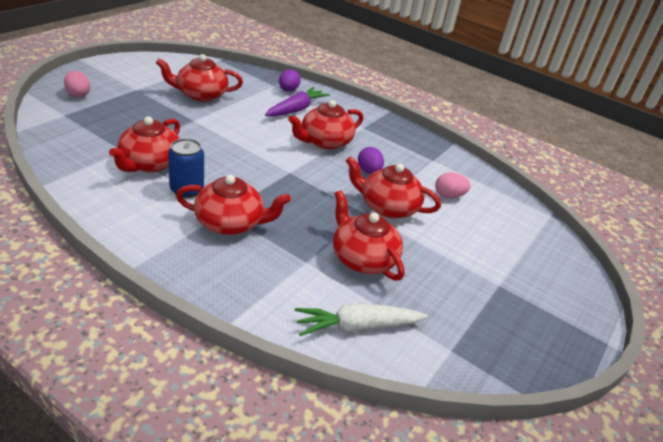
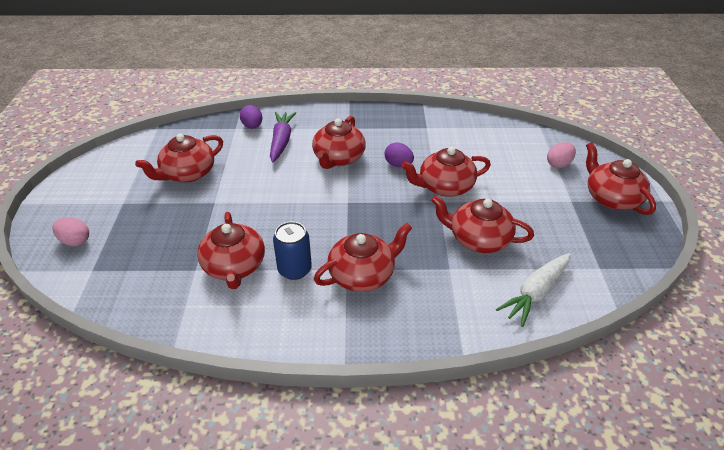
camera: 30 degrees left, 5 degrees up
(448, 196) = (469, 151): pink egg -> pink egg (558, 164)
(548, 308) = (611, 198): none -> red teapot

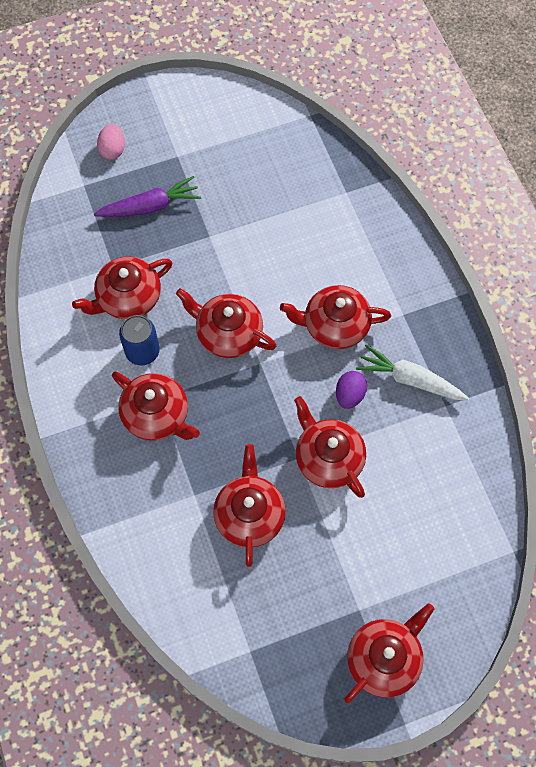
camera: 70 degrees right, 25 degrees up
(187, 173) = (244, 188): red teapot -> red teapot (228, 333)
(252, 126) = (358, 208): purple egg -> none
(281, 141) = (341, 252): purple carrot -> purple carrot (150, 206)
(535, 293) = (188, 587): white carrot -> white carrot (410, 379)
(558, 164) = (431, 586): pink egg -> none

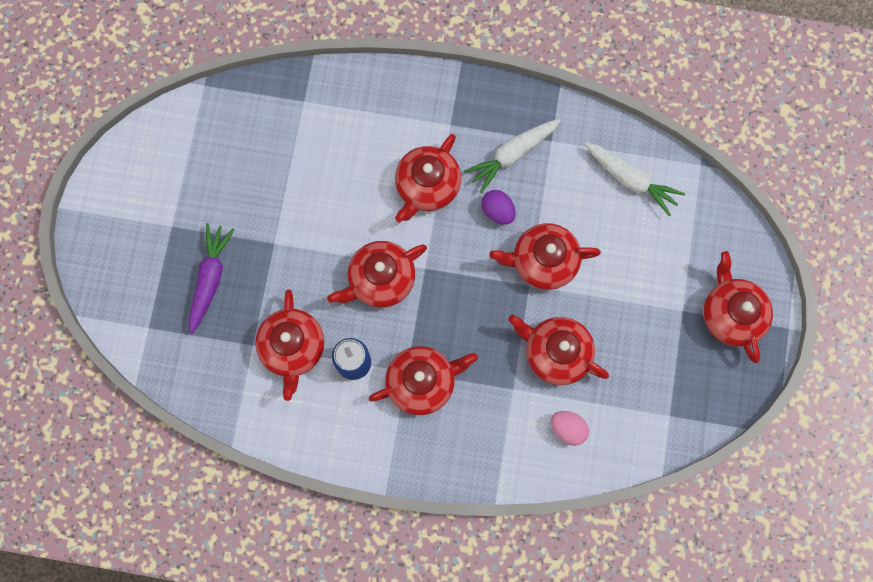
camera: 60 degrees left, 10 degrees up
(113, 150) = (126, 281): pink egg -> pink egg (567, 429)
(455, 494) = (630, 180): none -> white carrot

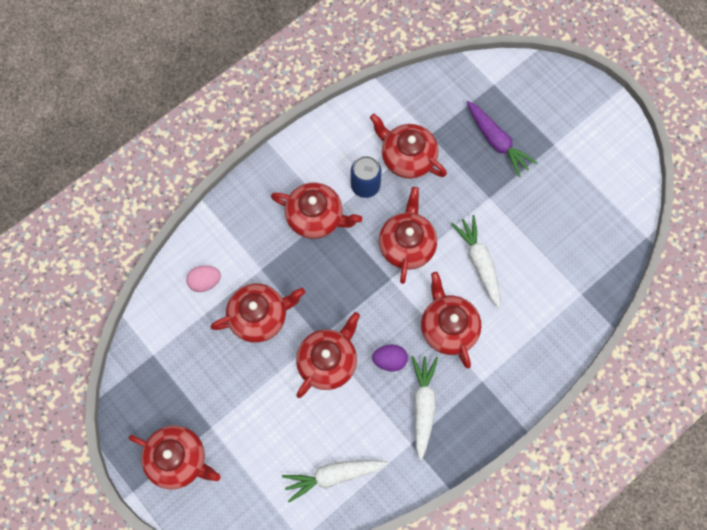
camera: 130 degrees right, 5 degrees down
(345, 205) = (479, 263): none -> white carrot
(422, 382) = (316, 217): red teapot -> red teapot turned 90 degrees counterclockwise

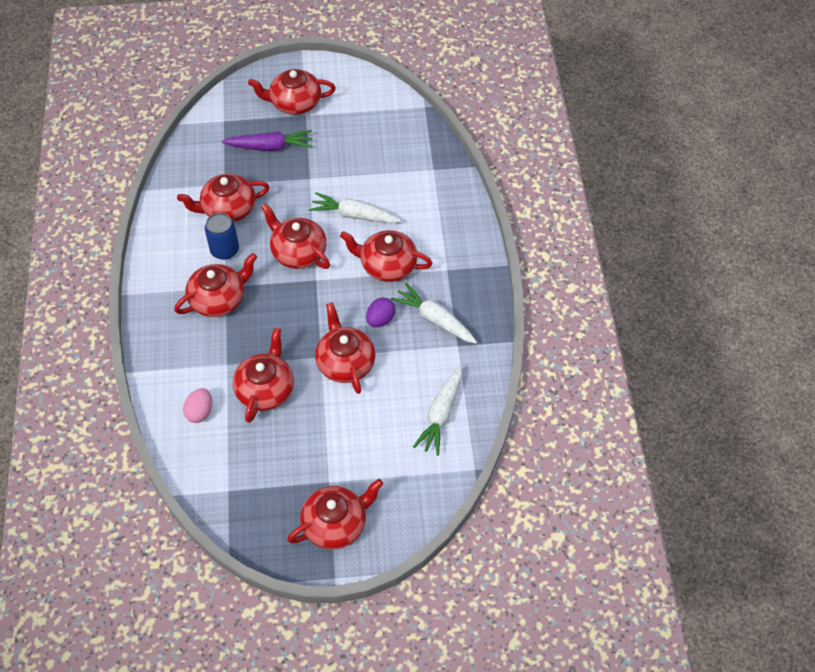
camera: 55 degrees left, 15 degrees down
(559, 125) = (294, 103): none -> red teapot

